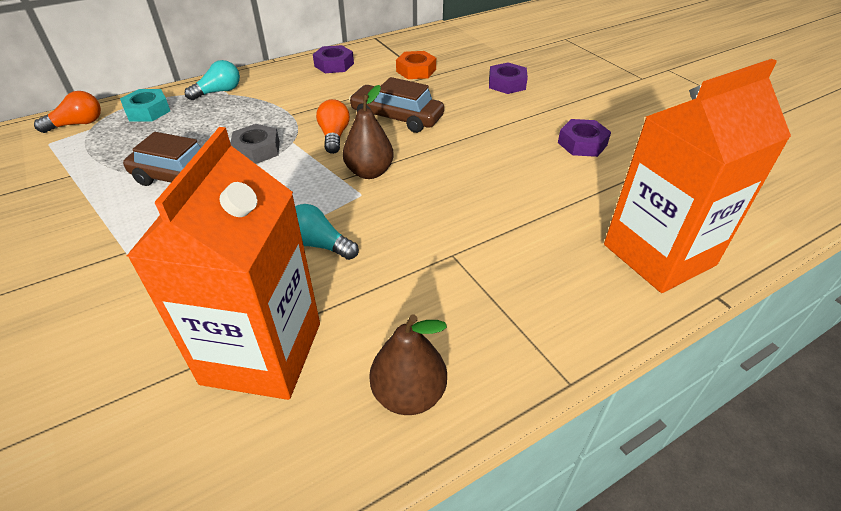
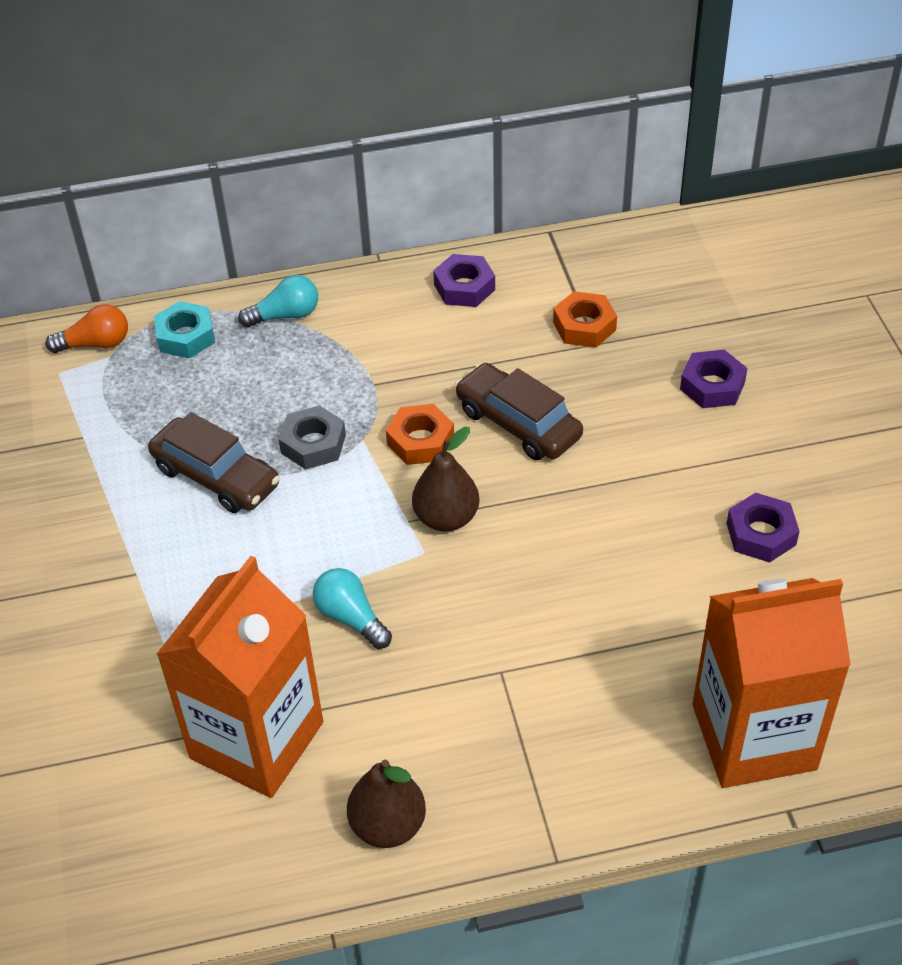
camera: 20 degrees right, 5 degrees up
(334, 136) = (420, 441): orange light bulb -> orange nut

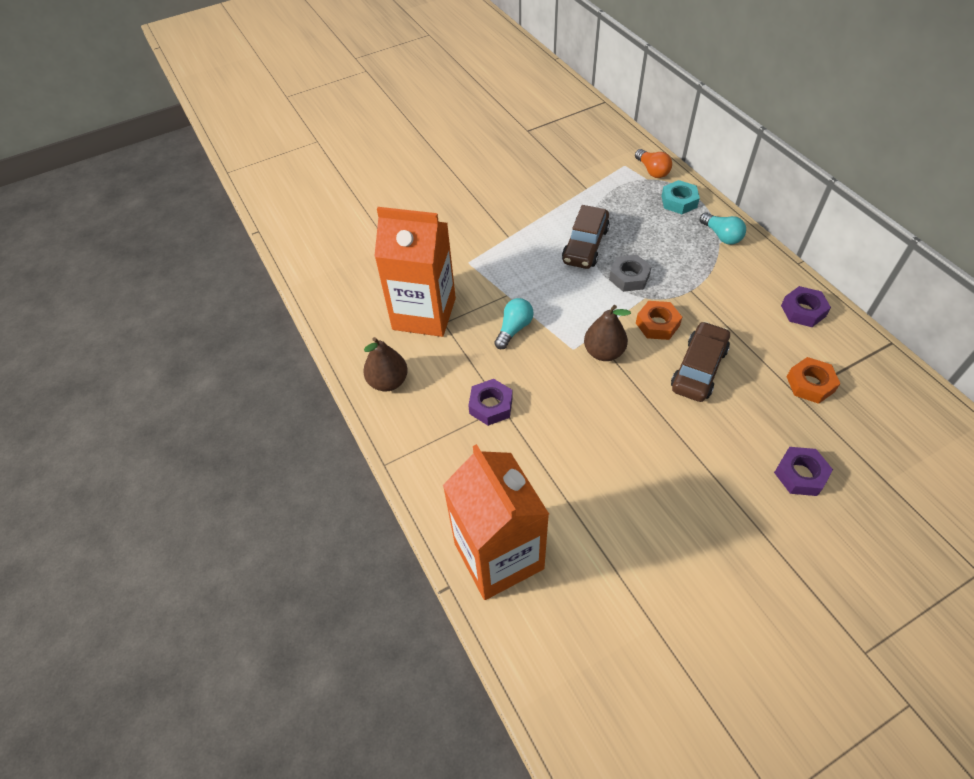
camera: 75 degrees right, 5 degrees up
(761, 534) = (672, 532): purple nut -> purple nut (491, 406)

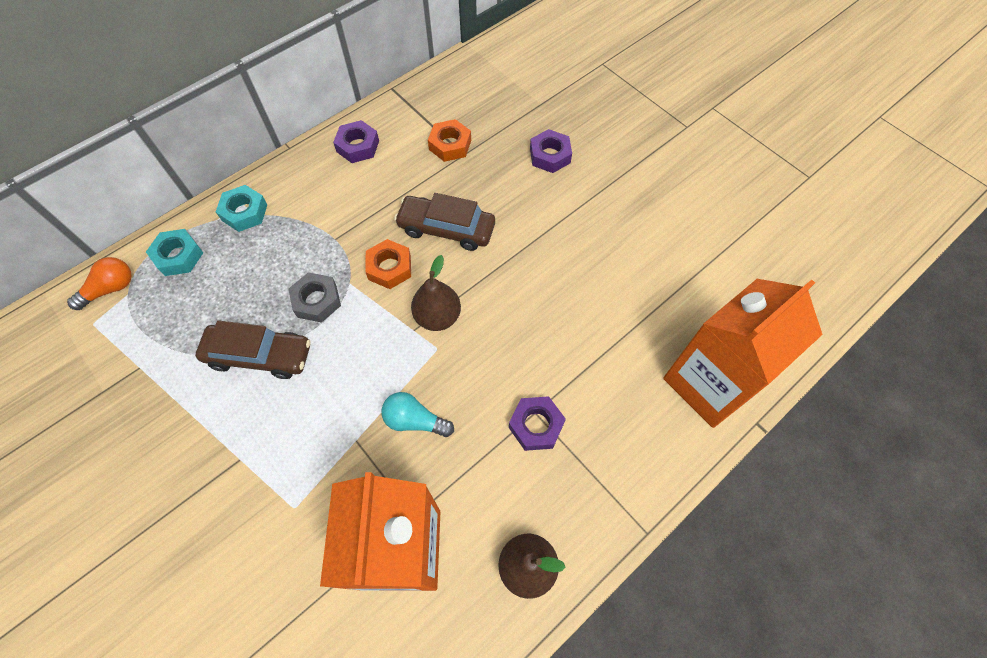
camera: 105 degrees left, 10 degrees up
(721, 236) = (244, 212): turquoise light bulb -> turquoise nut

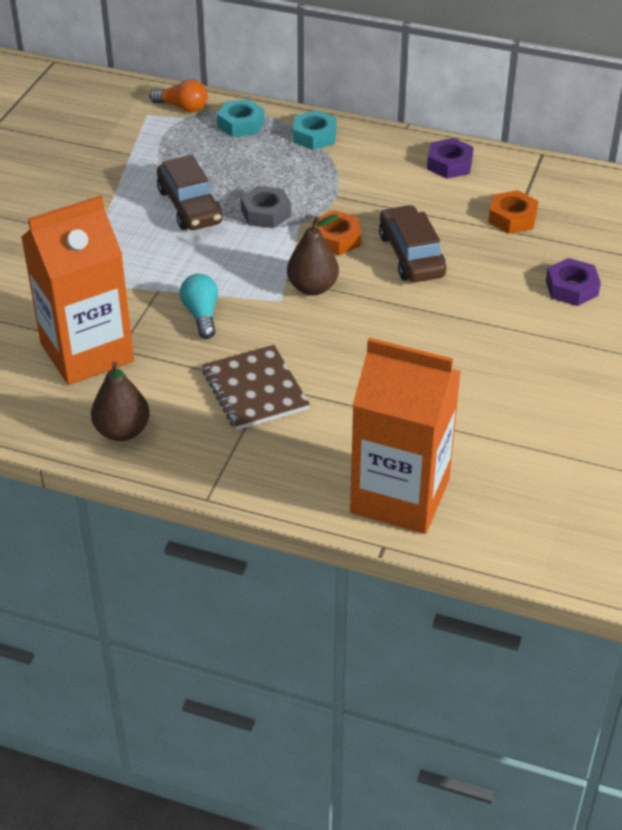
camera: 60 degrees right, 20 degrees down
(536, 425) = (255, 390): purple nut -> brown notebook

